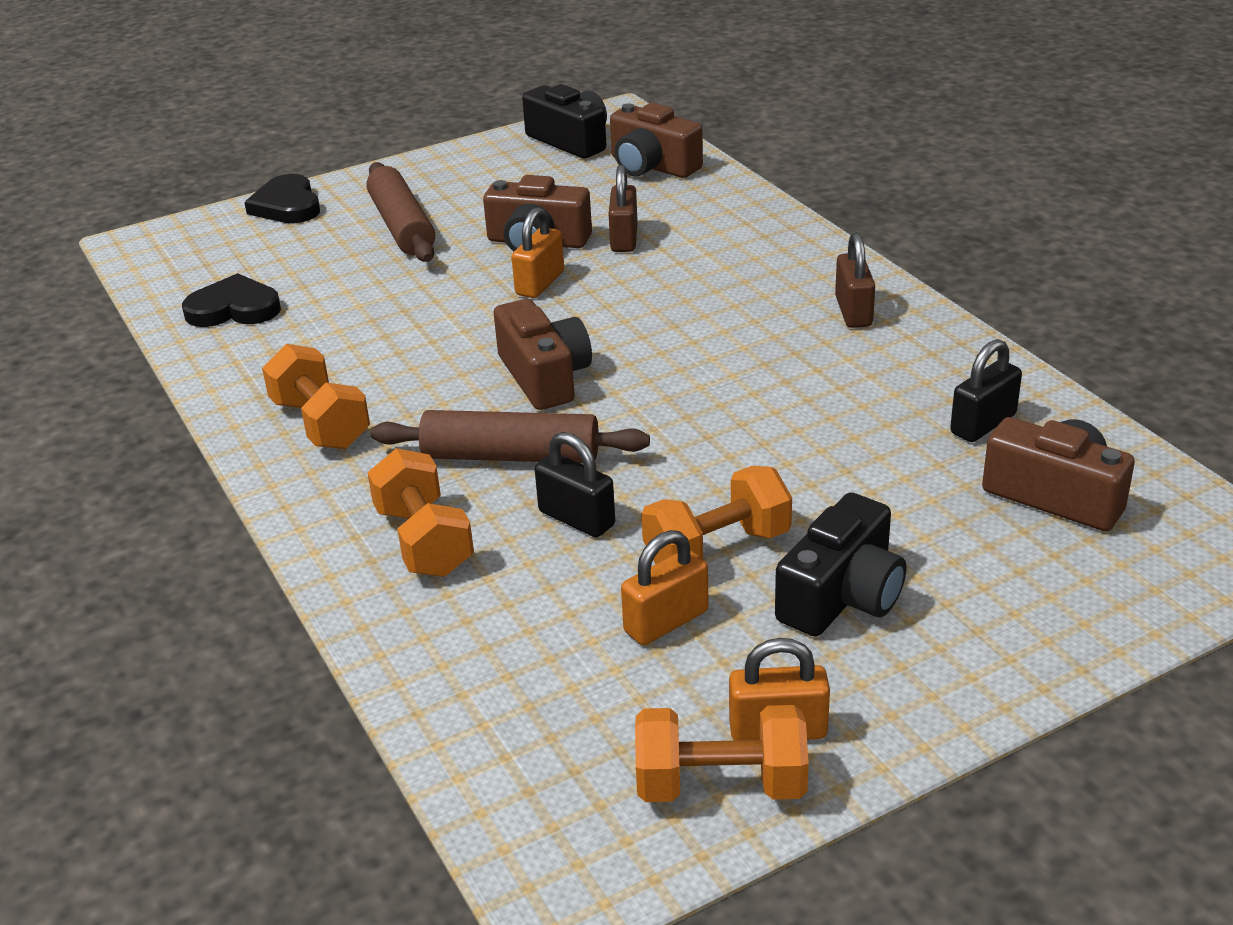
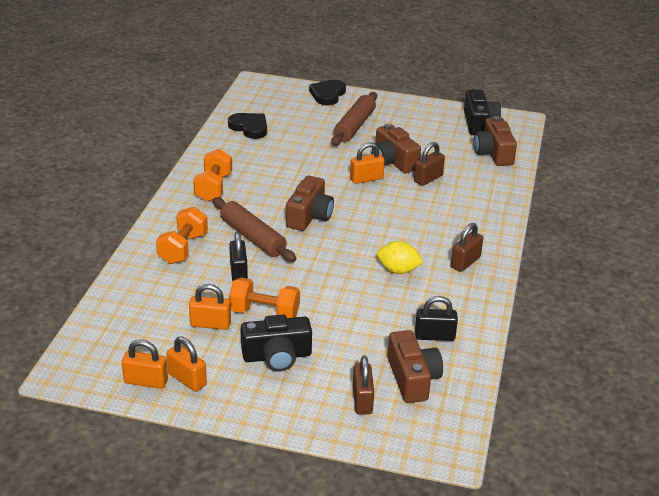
camera: 40 degrees right, 0 degrees up
(720, 785) = (146, 381): orange dumbbell -> orange padlock
(791, 372) = (398, 270): none -> yellow lemon
(1052, 569) = (362, 400): none -> brown padlock

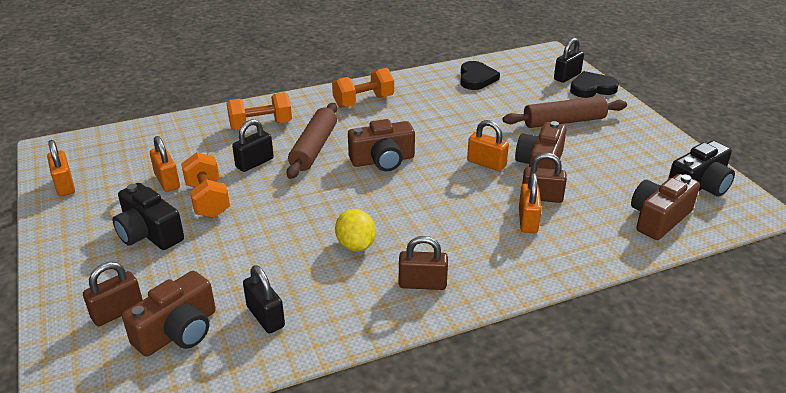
camera: 55 degrees right, 0 degrees up
(187, 379) = (81, 203): orange padlock -> orange padlock (528, 220)
(299, 94) = (567, 76): none -> black padlock

